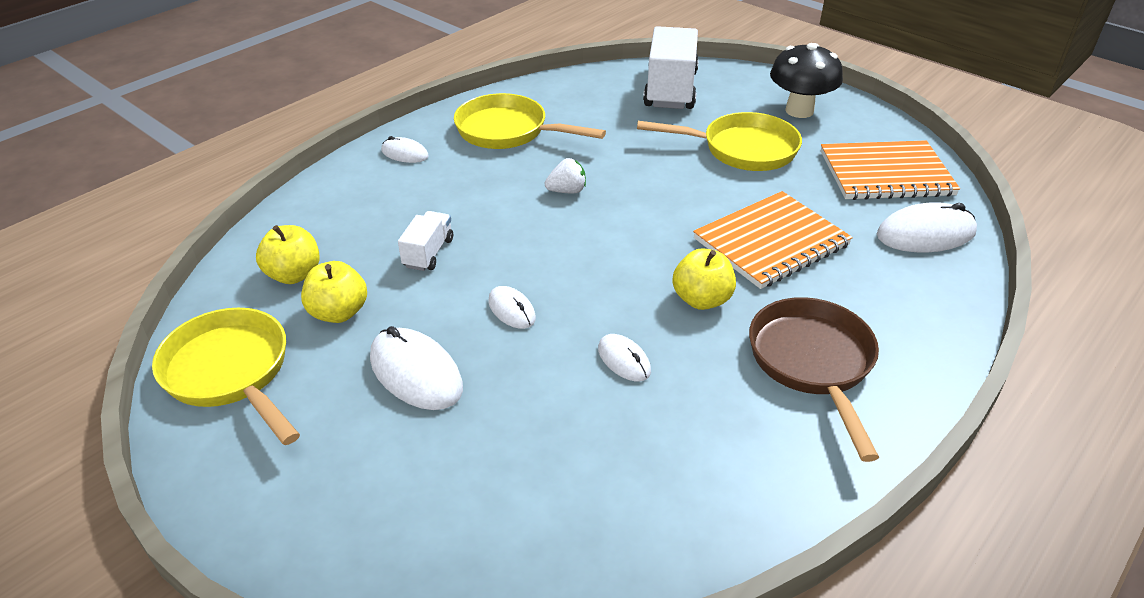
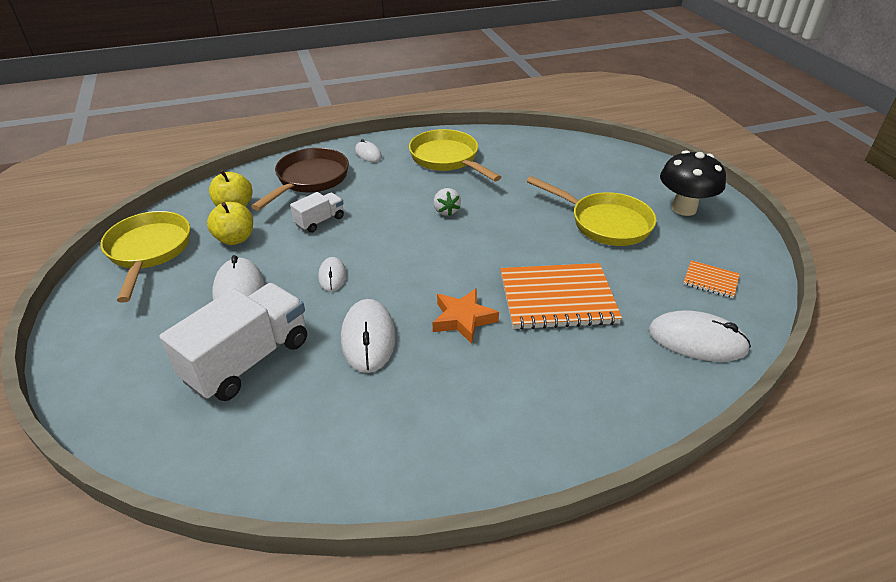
camera: 30 degrees right, 0 degrees up
(567, 191) = (446, 211): white strawberry -> white strawberry turned 60 degrees clockwise
(624, 360) = (368, 338): white mouse -> white mouse, size x1.76
(670, 90) = (593, 163): white truck -> white truck (248, 360)
(701, 299) = (463, 319): yellow apple -> orange star
(813, 364) = (497, 399): brown pan -> brown pan (309, 180)
(886, 174) = (710, 280): orange notebook -> orange notebook, size x0.47

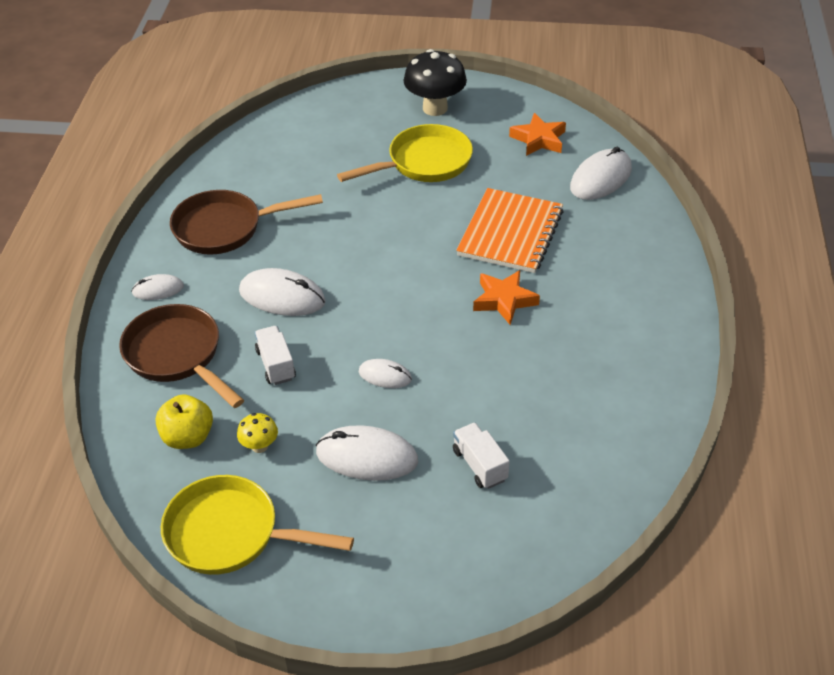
camera: 65 degrees left, 5 degrees up
(235, 239) = (259, 446): yellow apple -> yellow mushroom
(248, 360) = (480, 465): white truck -> white truck, size x0.50
(368, 338) = (495, 370): white mouse -> white mouse (282, 296)
(446, 211) = (328, 260): white strawberry -> none
(447, 159) = (225, 228): yellow pan -> brown pan
(710, 280) = (539, 139): orange notebook -> orange star

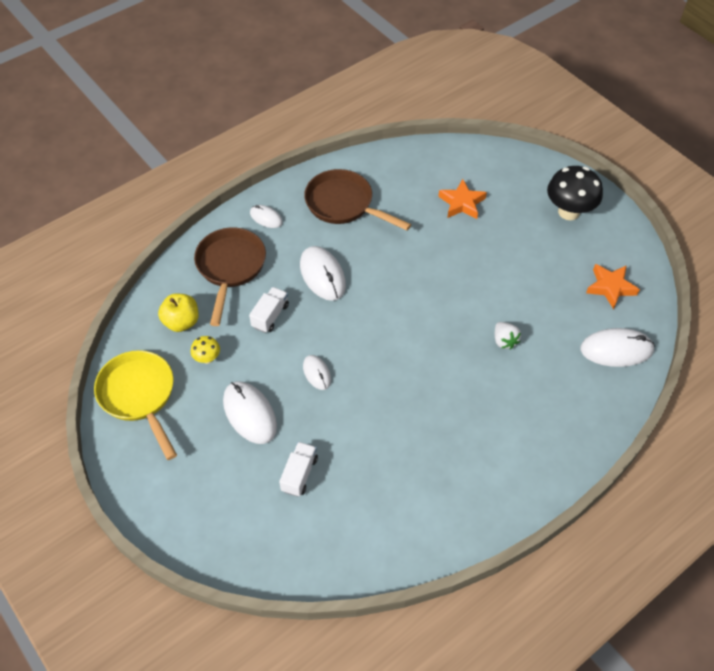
camera: 45 degrees right, 10 degrees up
(424, 163) = (511, 248): yellow pan -> none
(504, 300) = (442, 384): orange star -> orange star (462, 203)
(510, 233) = (504, 341): orange notebook -> white strawberry

